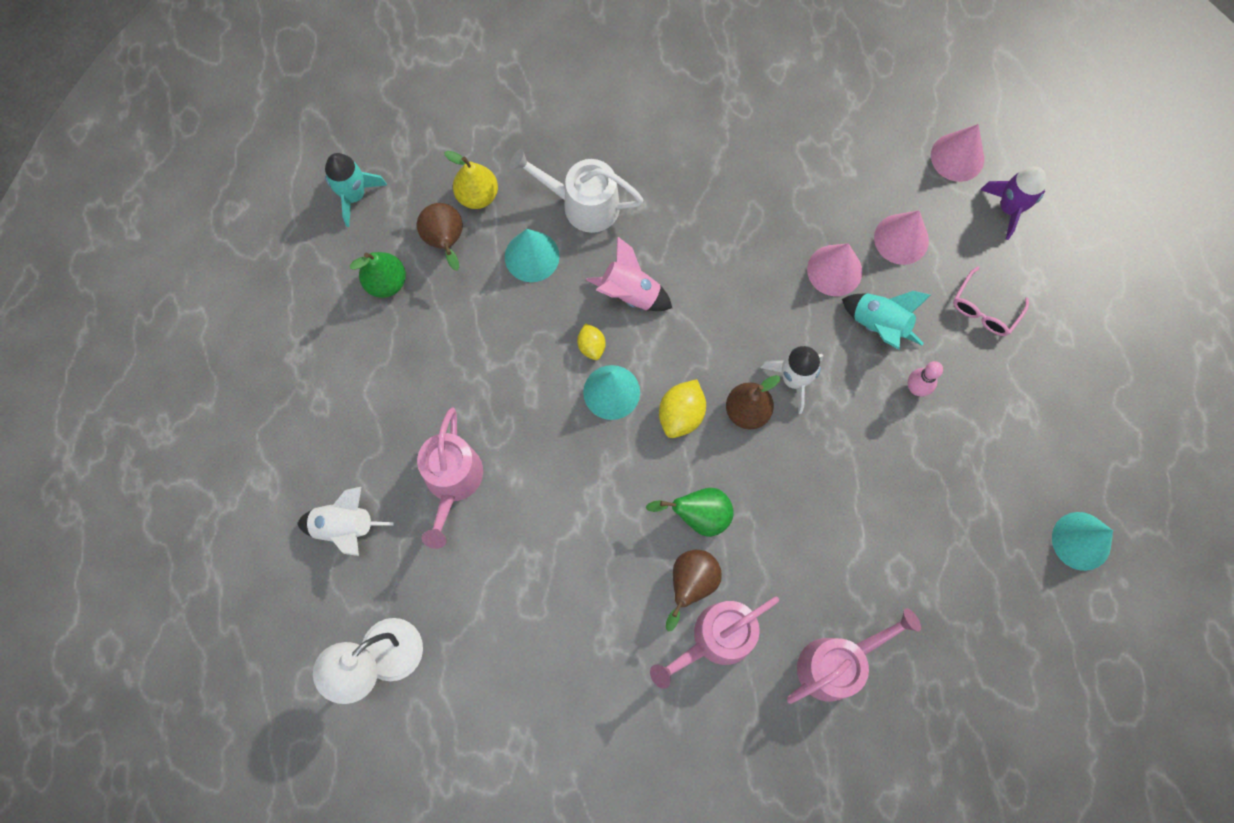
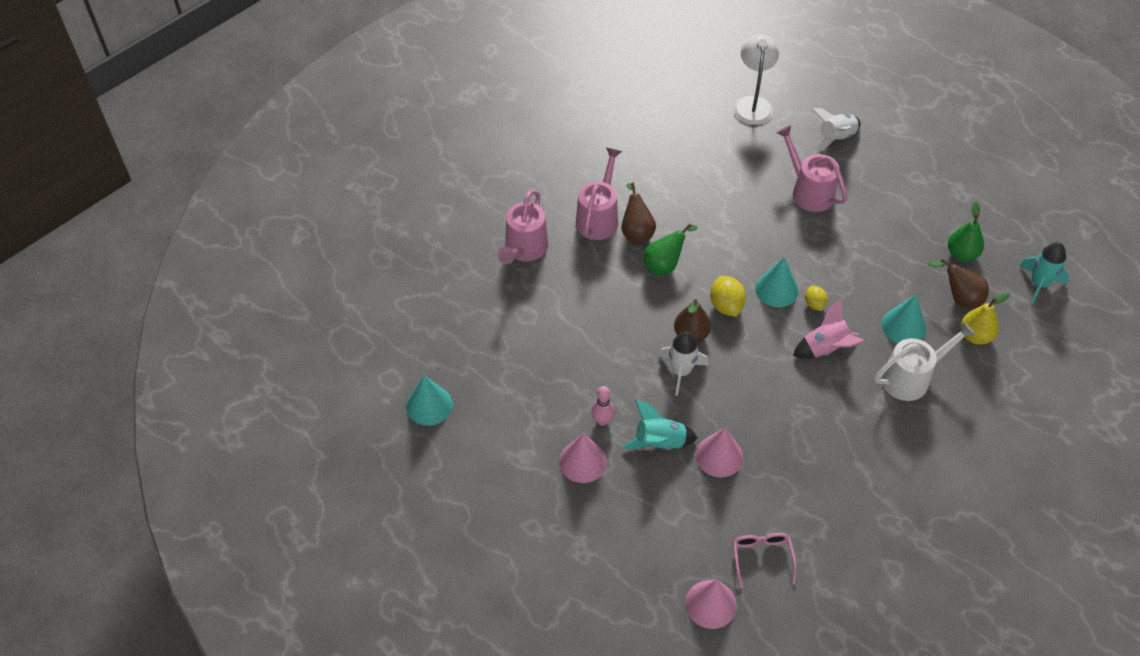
camera: 140 degrees right, 20 degrees down
(591, 346) = (814, 304): yellow lemon -> yellow lemon turned 45 degrees clockwise
(901, 239) = (696, 511): pink cone -> pink cone (582, 461)
(984, 309) = (600, 504): pink glasses -> pink glasses (762, 558)
(1009, 208) = (642, 592): purple rocket -> none

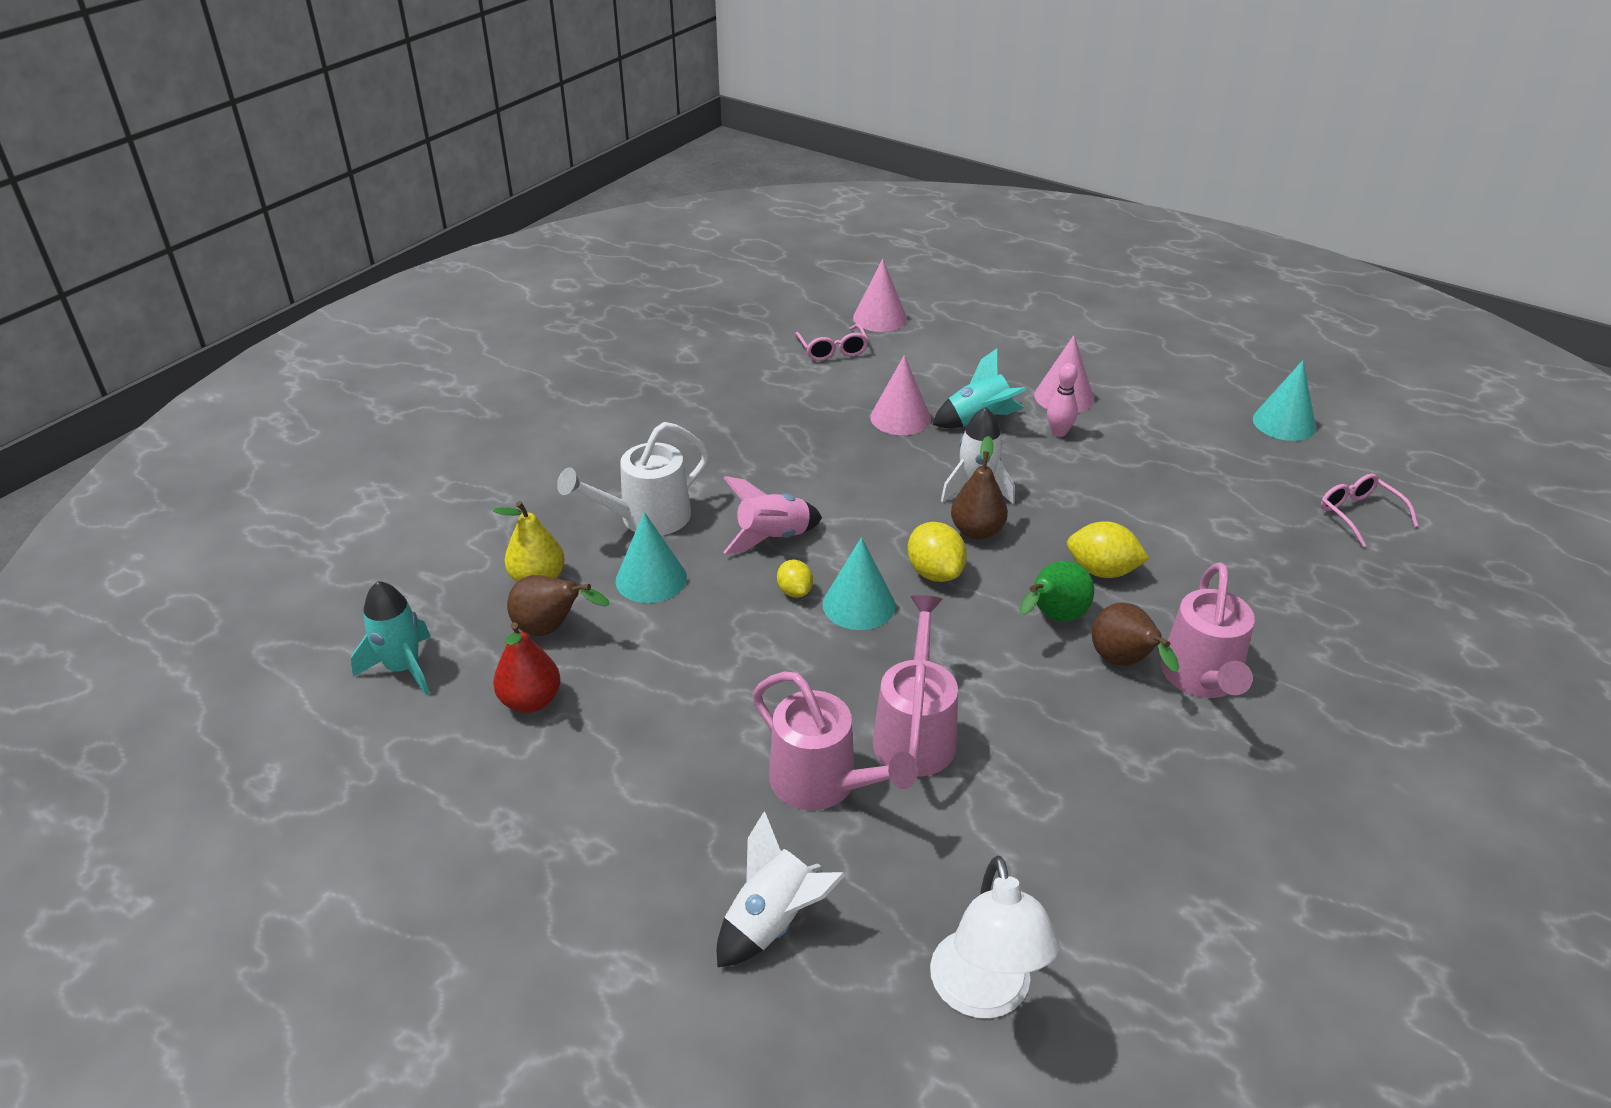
camera: 170 degrees right, 15 degrees down
(437, 312) = (1359, 515): none -> pink glasses
(524, 250) = (1295, 611): pink watering can -> pink watering can (915, 732)
(623, 292) = (1102, 571): none -> yellow lemon
(961, 254) = (531, 701): green pear -> red pear

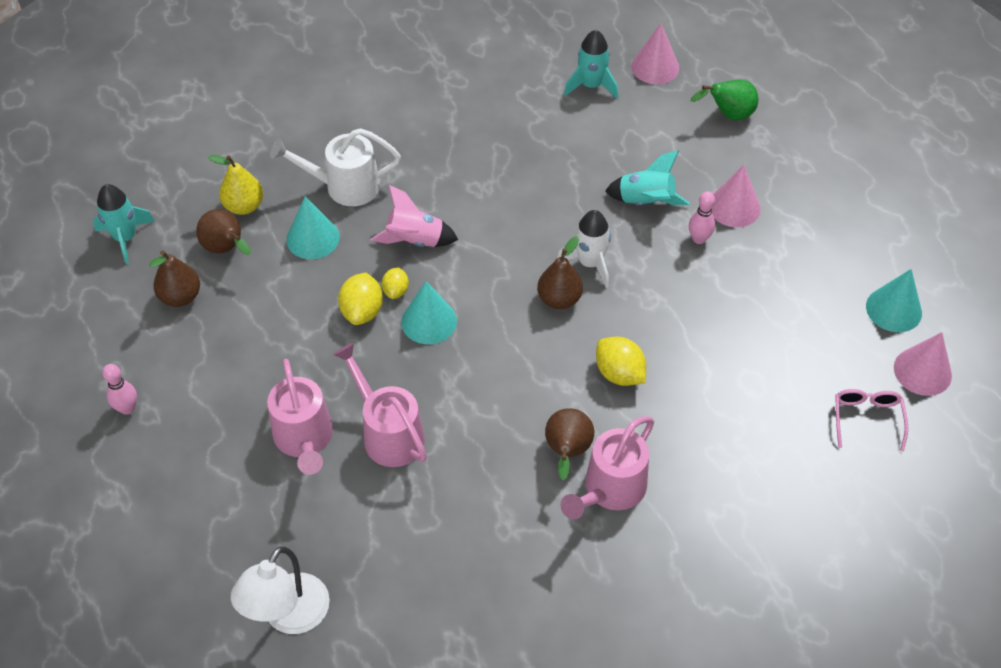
camera: 30 degrees right, 15 degrees up
(531, 701) = (180, 297): red pear -> brown pear
(557, 855) = (127, 408): none -> pink bowling pin
(773, 921) = (211, 511): white rocket -> none
(832, 350) = (591, 85): pink glasses -> turquoise rocket
(900, 418) = (589, 173): pink cone -> pink cone (922, 371)
(915, 732) = (388, 432): pink watering can -> pink watering can turned 75 degrees counterclockwise
(935, 572) = (500, 320): yellow lemon -> yellow lemon (362, 311)
(1053, 617) = (550, 394): green pear -> green pear (728, 115)

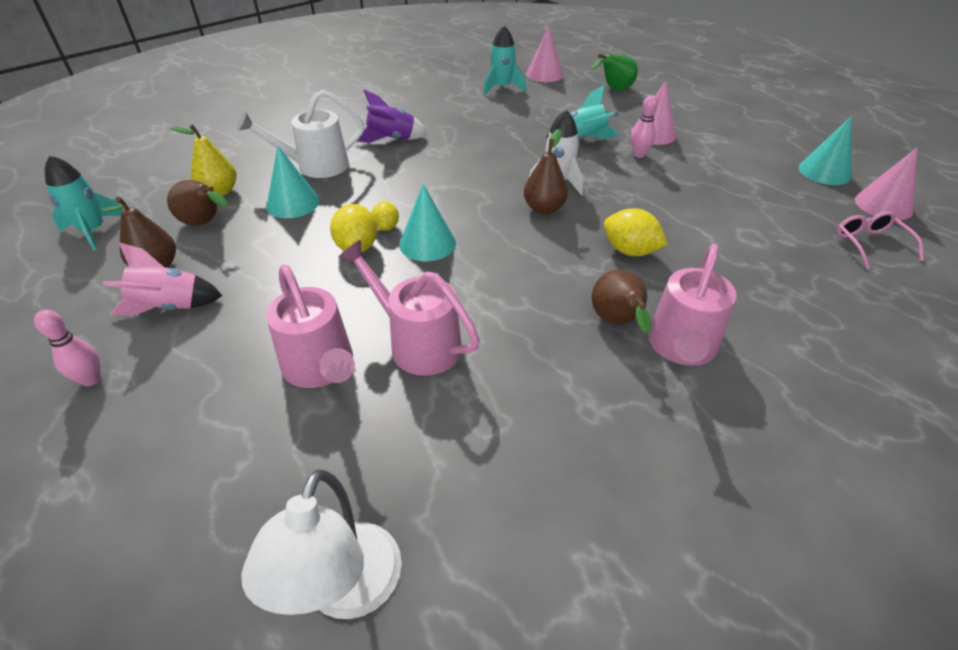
camera: 15 degrees left, 10 degrees down
(415, 240) = (392, 190): pink rocket -> pink rocket (169, 306)
(434, 157) = (391, 139): none -> purple rocket

